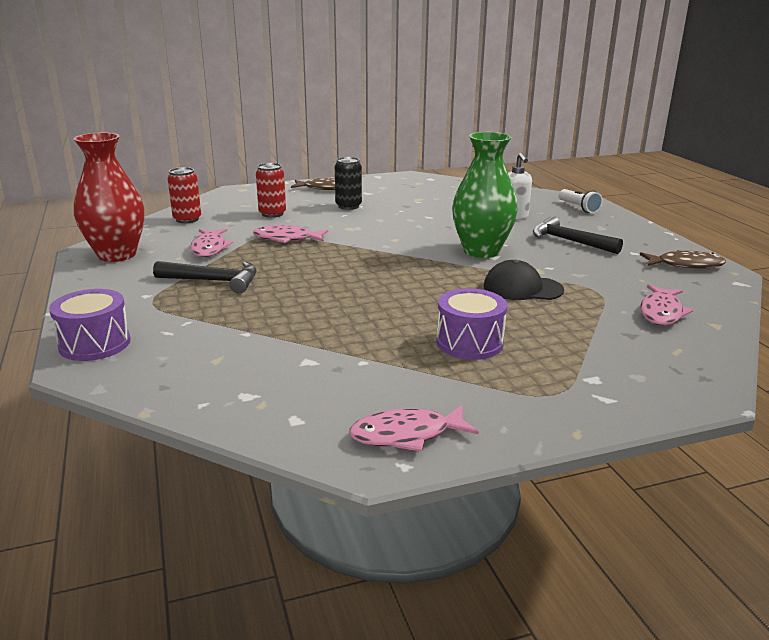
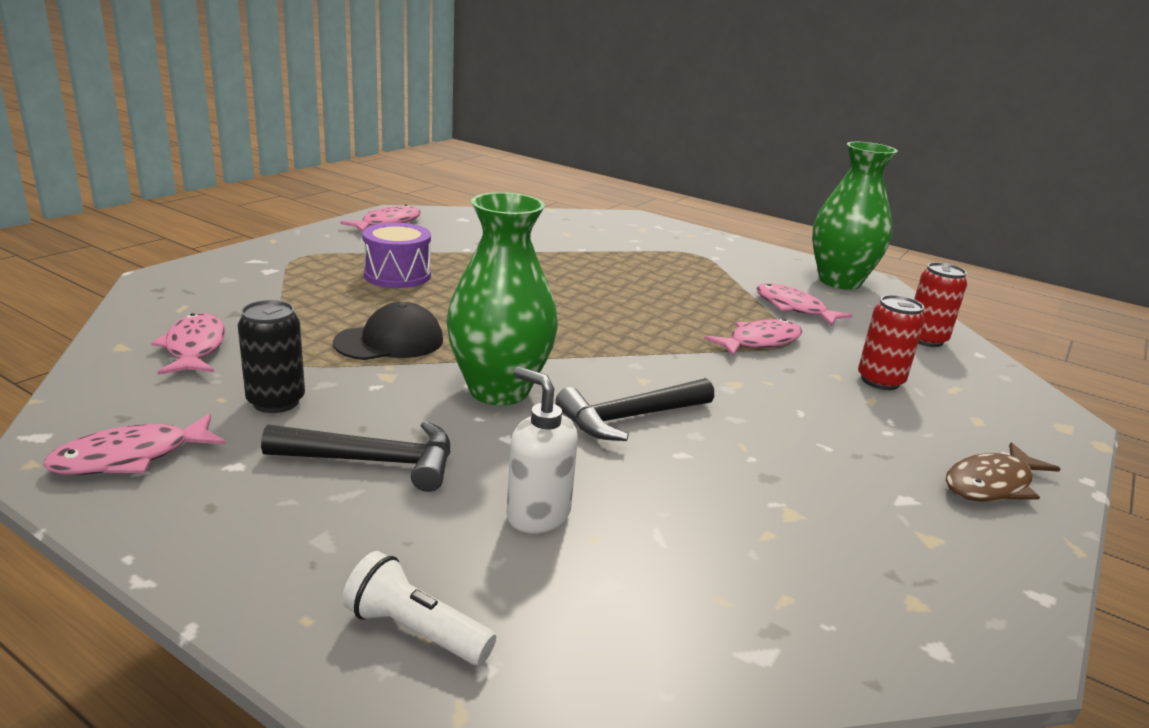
camera: 140 degrees right, 0 degrees up
(95, 344) = (658, 227): purple drum -> none
(117, 255) = (839, 281): red vase -> green vase
(214, 281) = (699, 278): black hammer -> black hammer (630, 418)
(348, 206) = (840, 437): black can -> black can (276, 401)
(685, 265) = (130, 457): brown fish -> pink fish

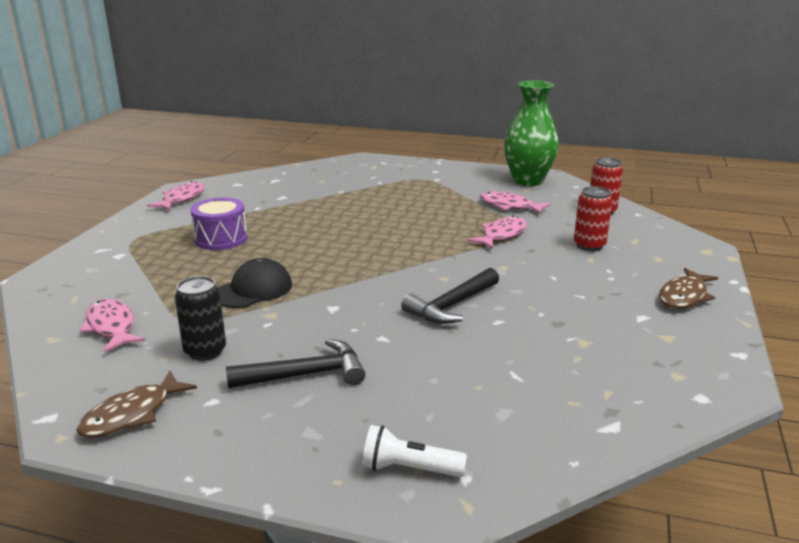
camera: 15 degrees left, 0 degrees up
(130, 457) = (132, 414): pink fish -> brown fish
(499, 390) = (354, 307): green vase -> none
(537, 515) = (435, 381): white soap dispenser -> none

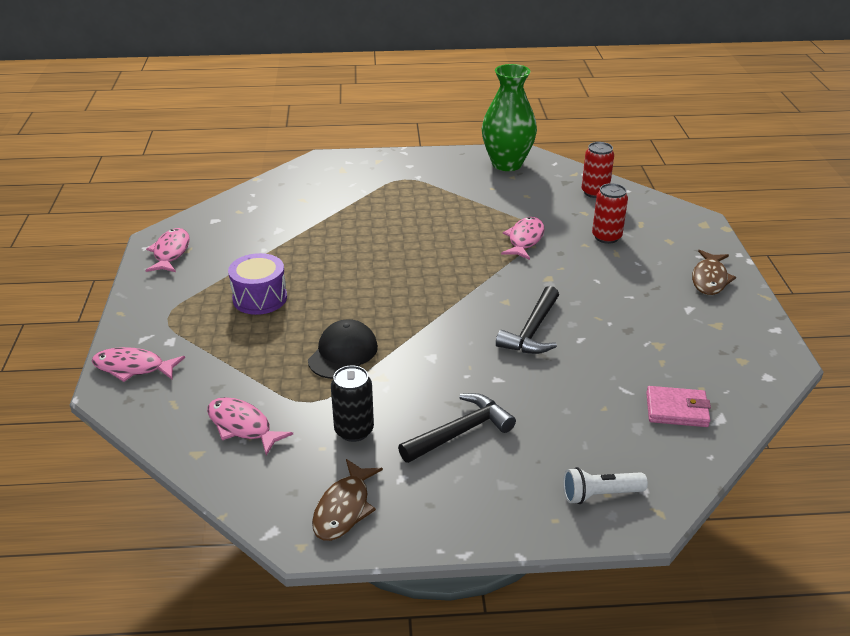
camera: 20 degrees left, 10 degrees up
(509, 206) = (510, 201): pink fish -> pink fish (133, 367)
(563, 406) = (677, 410): none -> pink wallet

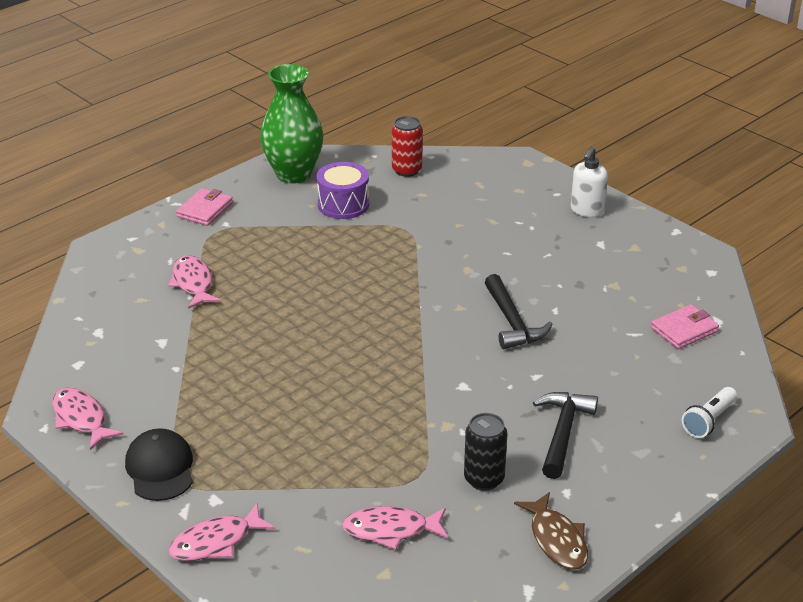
camera: 40 degrees left, 0 degrees up
(260, 298) = (242, 415): purple drum -> purple drum (343, 204)
(343, 353) = (388, 423): black cap -> black cap (160, 468)
(416, 163) = (205, 210): none -> pink wallet
(525, 239) = (404, 243): pink fish -> pink fish (193, 283)
(606, 237) = (467, 209): red can -> none
(709, 279) = (587, 211): brown fish -> white soap dispenser

